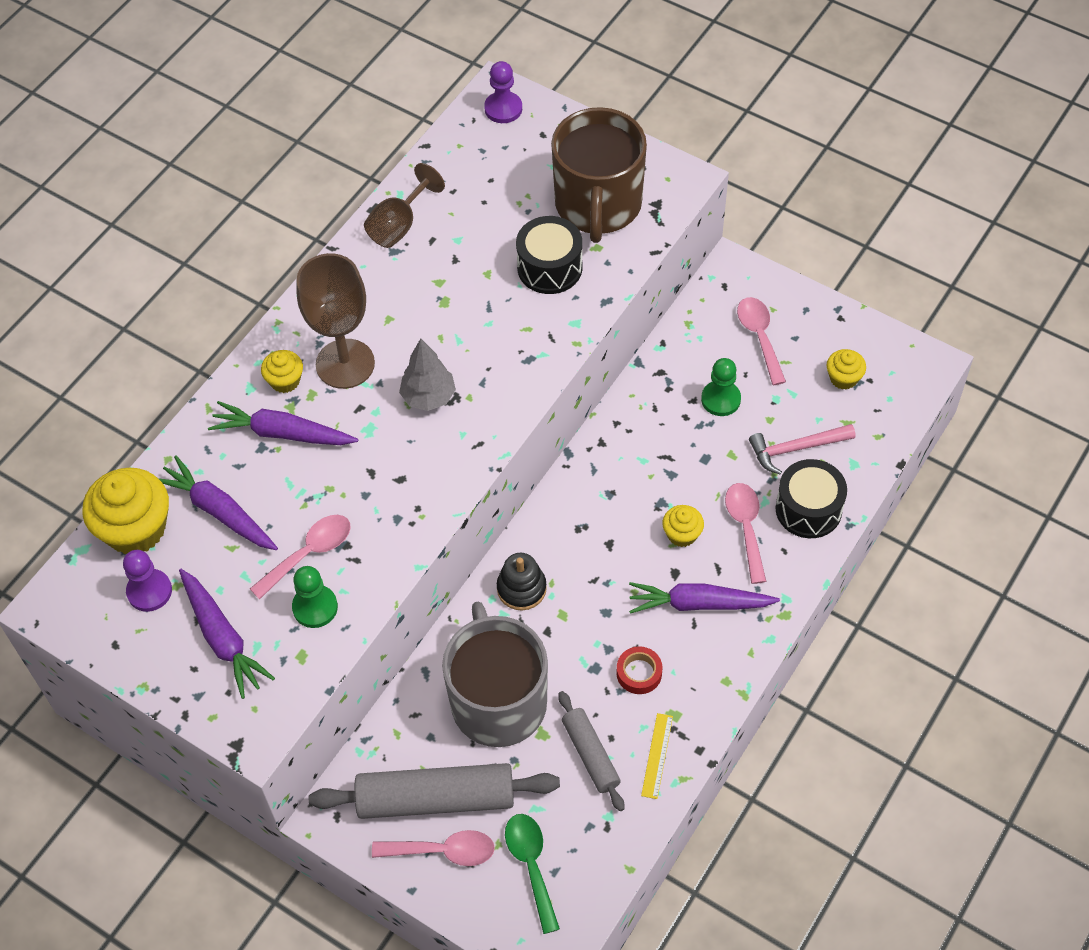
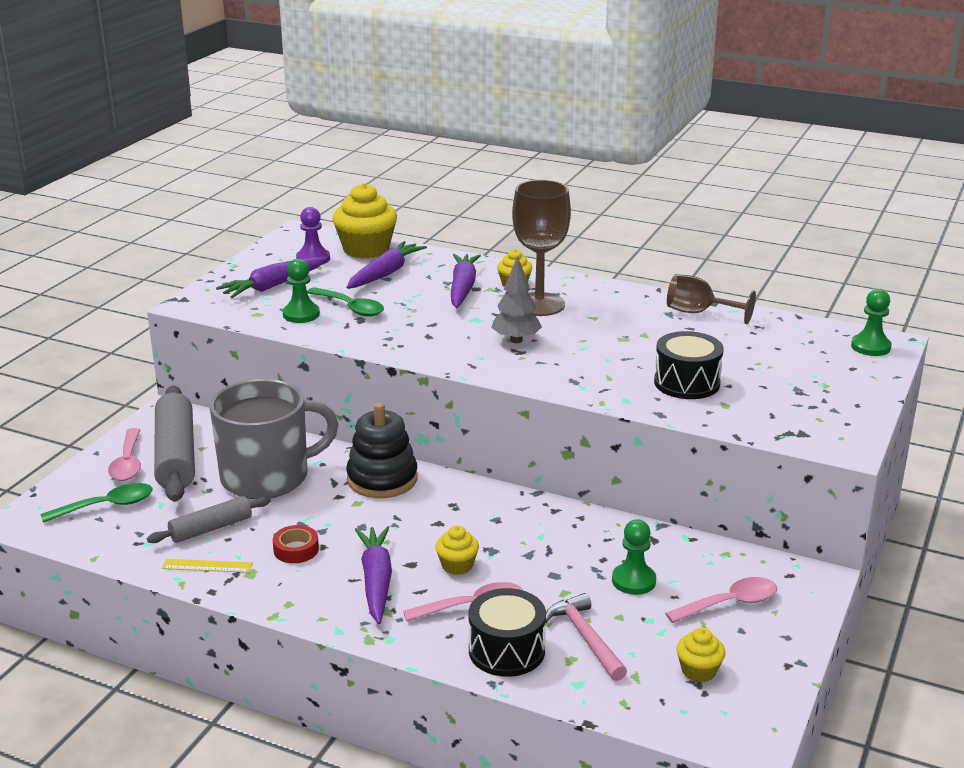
camera: 80 degrees right, 30 degrees down
(309, 553) = (350, 308): pink spoon -> green spoon
(503, 109) = (870, 347): purple pawn -> green pawn
(521, 588) = (382, 479): black stacking toy -> black stacking toy, size x1.52
(598, 205) = (779, 402): brown mug -> none

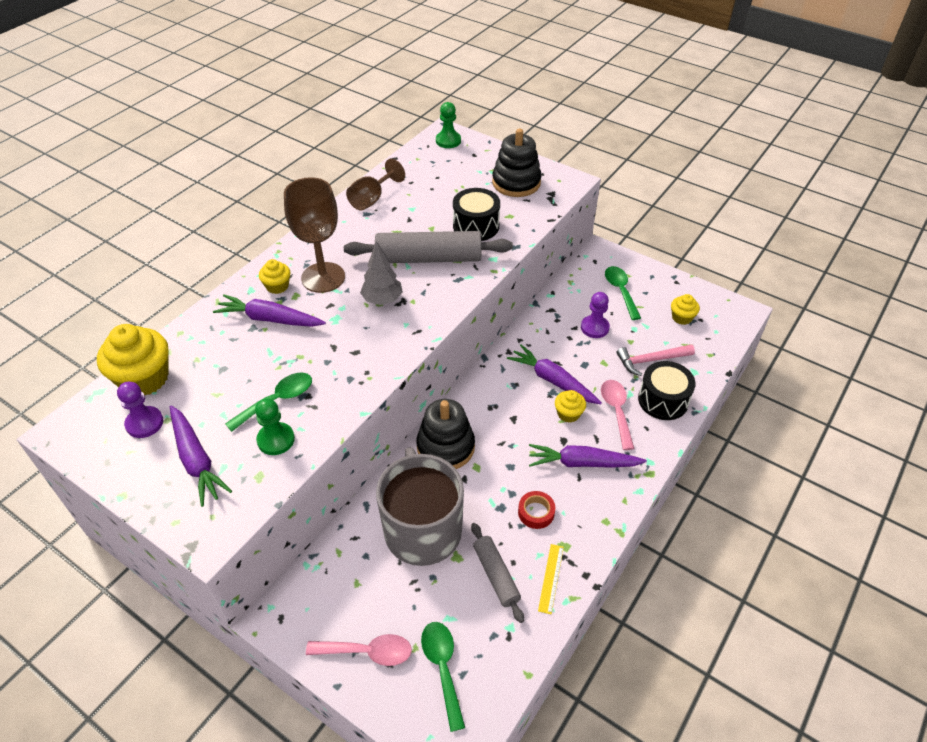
camera: 80 degrees left, 20 degrees up
(176, 456) = (365, 606): grey rolling pin -> grey rolling pin (428, 258)
(385, 274) = (212, 369): purple carrot -> purple carrot (553, 380)
(633, 581) = (594, 327): green pawn -> purple pawn
(730, 603) = (620, 291): pink spoon -> green spoon
(807, 404) = (516, 182): none -> black stacking toy

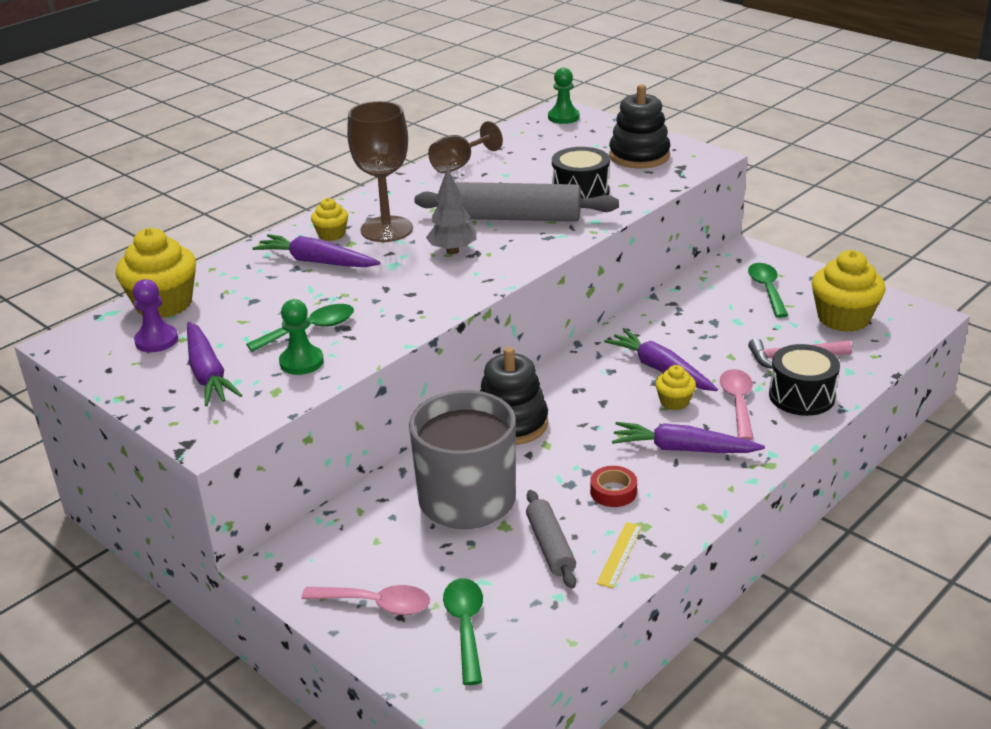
camera: 10 degrees right, 15 degrees down
(594, 327) = (725, 322): purple pawn -> none
(682, 317) = (843, 318): yellow cupcake -> yellow cupcake, size x1.93

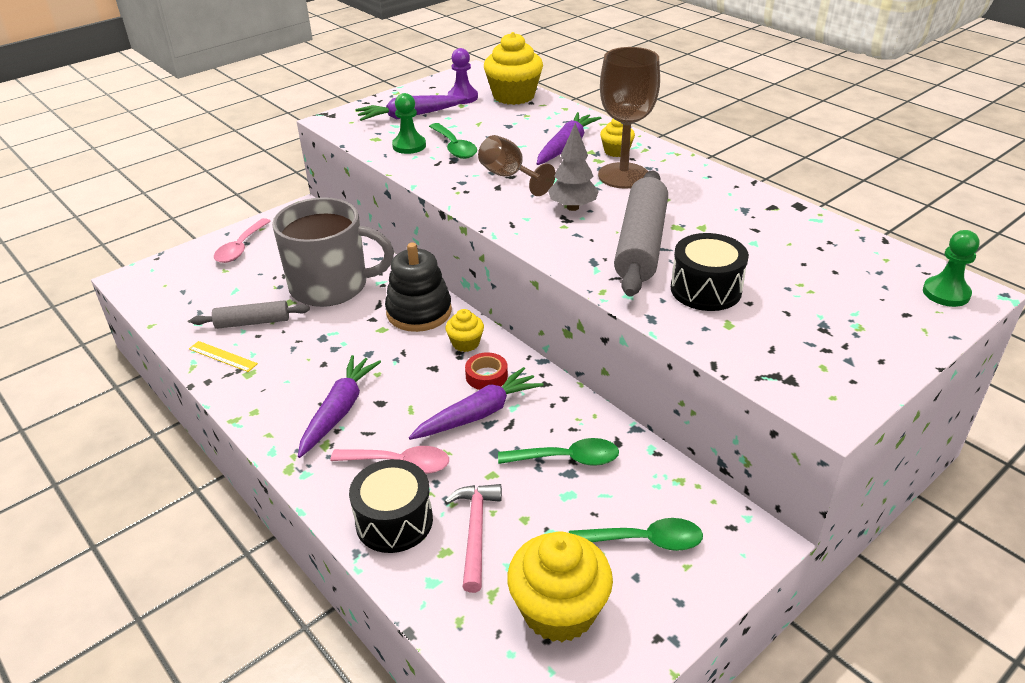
camera: 95 degrees right, 5 degrees up
(459, 165) = (776, 215): brown goblet -> brown goblet (509, 177)
(465, 626) = (196, 281): green spoon -> green spoon (567, 459)
(613, 491) = (300, 361): red tape -> red tape (486, 376)
(639, 156) = (822, 346): black stacking toy -> none
(674, 402) = (417, 416): yellow cupcake -> yellow cupcake (465, 343)

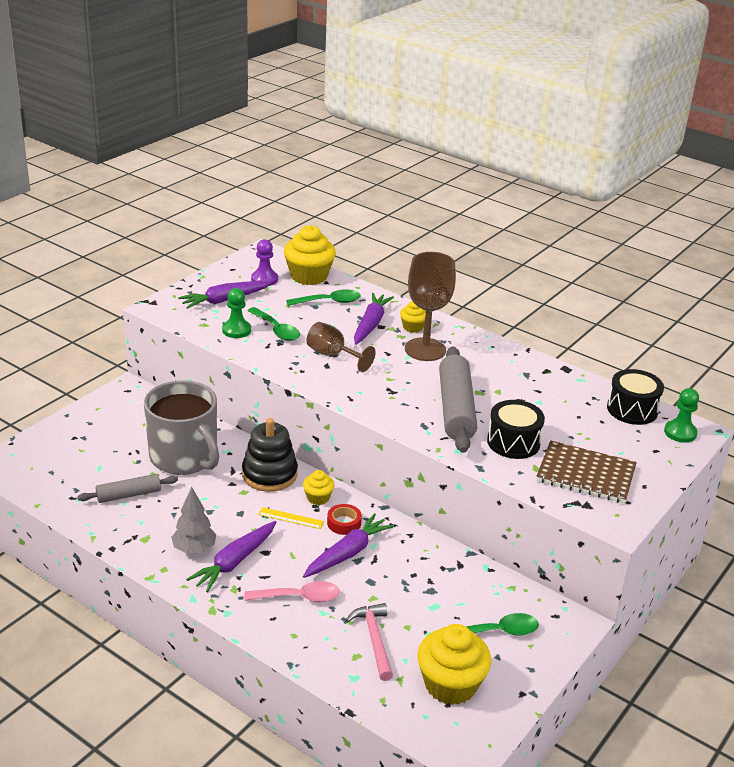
camera: 15 degrees left, 5 degrees down
(223, 356) = (116, 526): yellow ruler -> yellow ruler (291, 518)
(241, 248) = (86, 428): pink spoon -> none
(331, 286) = (185, 457): grey mug -> grey mug turned 60 degrees clockwise
(339, 411) = (235, 562): purple carrot -> purple carrot turned 150 degrees counterclockwise
(394, 521) = (311, 639): black drum -> black drum (632, 409)
(567, 459) = (426, 580): green spoon -> green spoon (329, 302)
(572, 207) = (393, 380): grey tree -> grey tree (194, 549)
(798, 338) = (585, 474): none -> brown notebook

